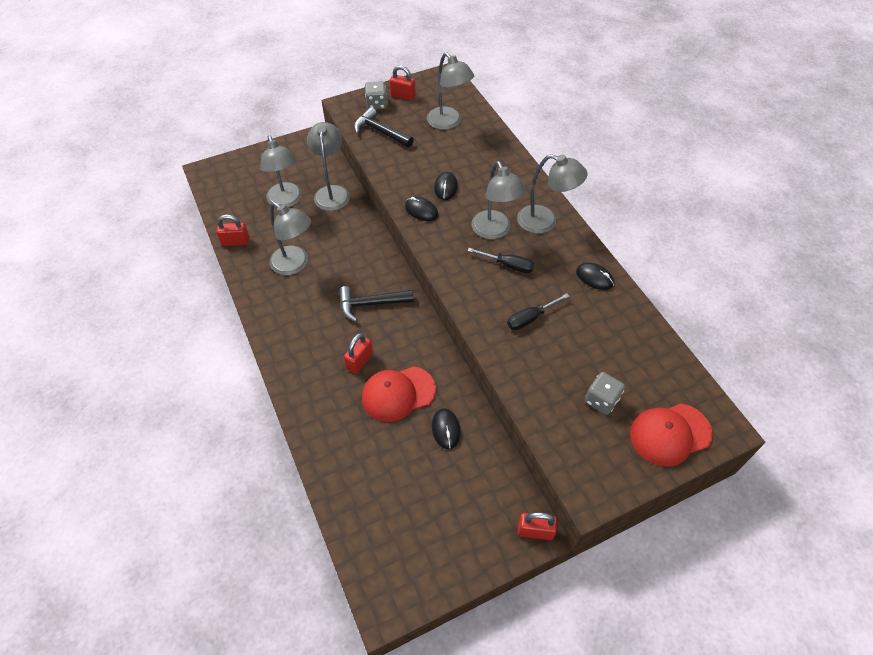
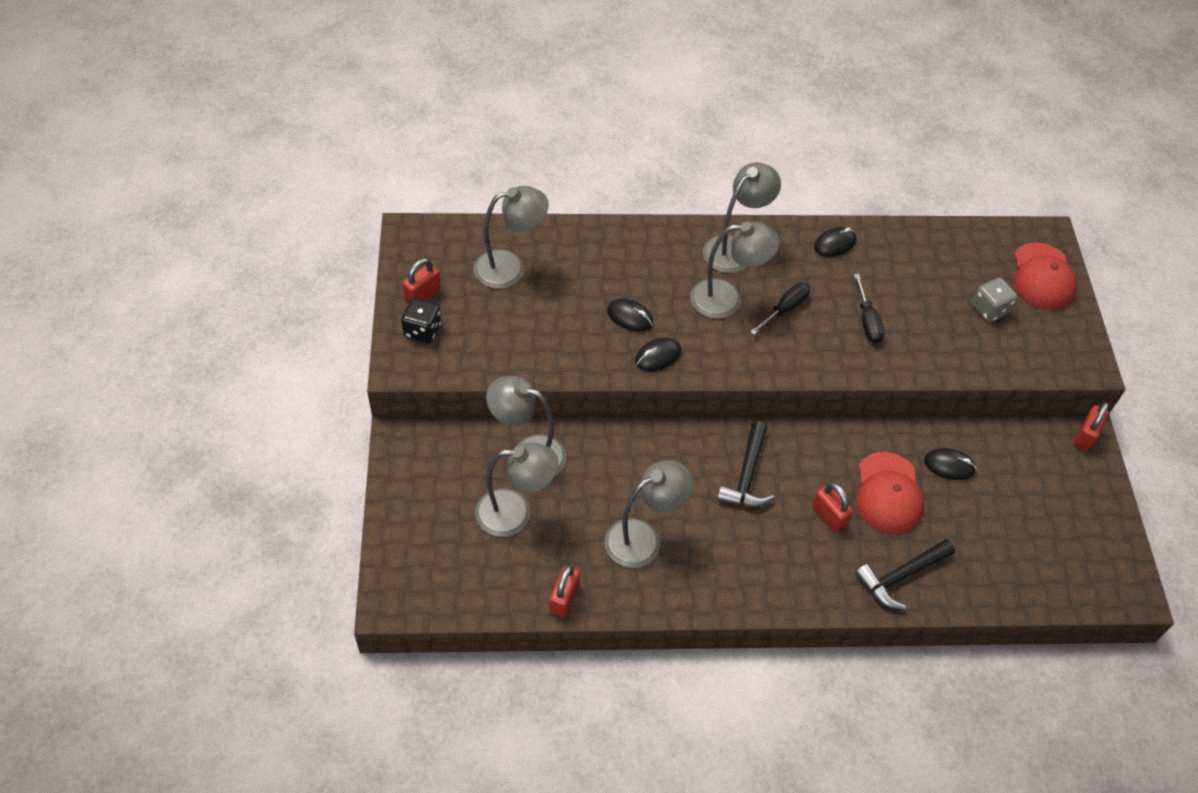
camera: 70 degrees left, 0 degrees up
(376, 104) = (422, 330): grey dice -> black dice
(380, 132) = (484, 346): black hammer -> black hammer (900, 577)

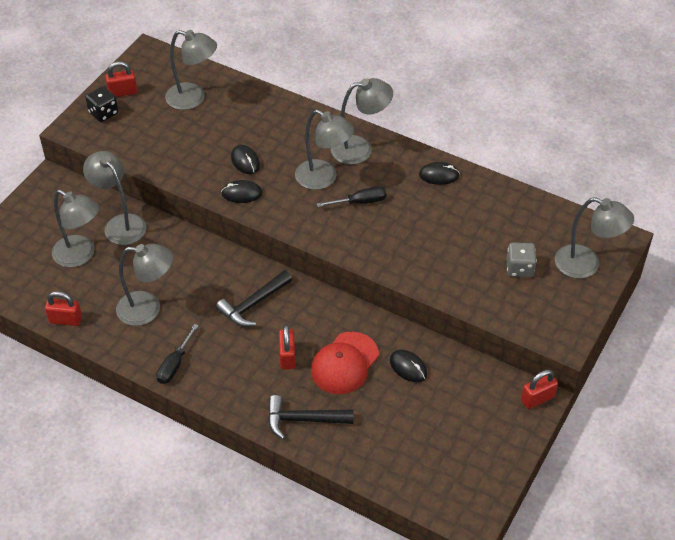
camera: 35 degrees right, 5 degrees down
(564, 598) = (65, 320): red padlock -> red padlock turned 45 degrees clockwise
(867, 321) = (414, 236): black screwdriver -> black screwdriver (174, 365)
(1042, 277) = (586, 265): red cap -> grey lamp

